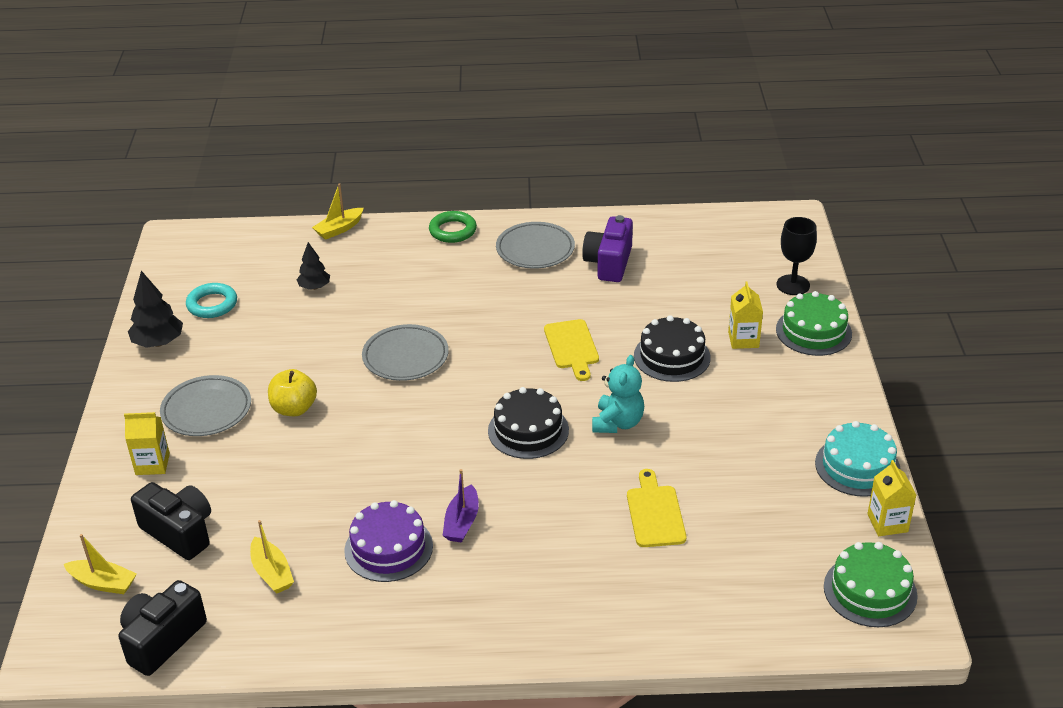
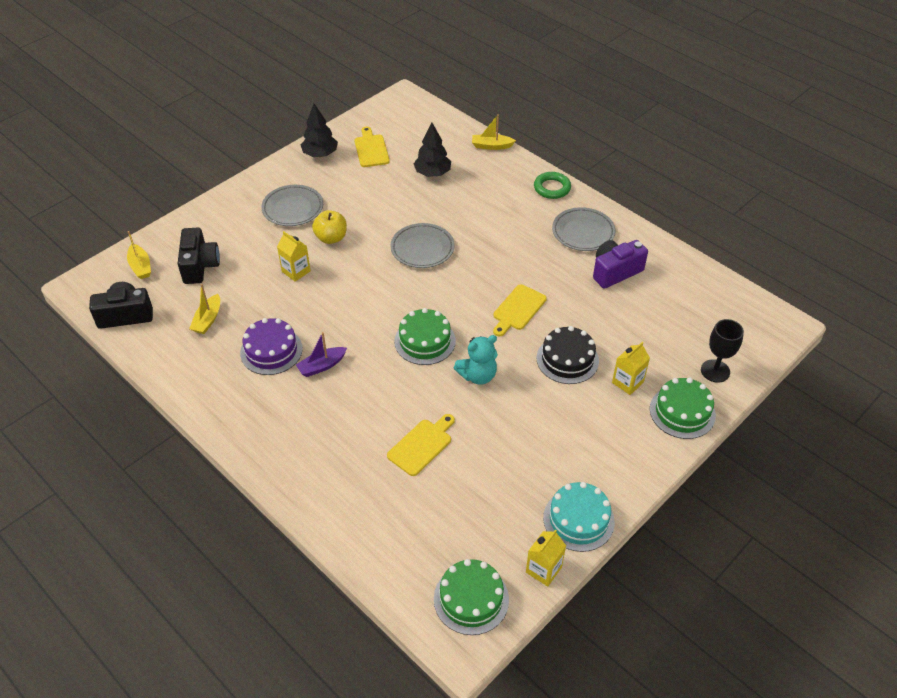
camera: 45 degrees right, 10 degrees up
(152, 464) = (234, 220): yellow carton -> yellow carton (296, 271)
(212, 304) = (371, 149): turquoise ring -> yellow cutting board
(314, 287) = (432, 173): black tree -> black tree, size x1.54
(528, 430) = (425, 341): black cake -> green cake

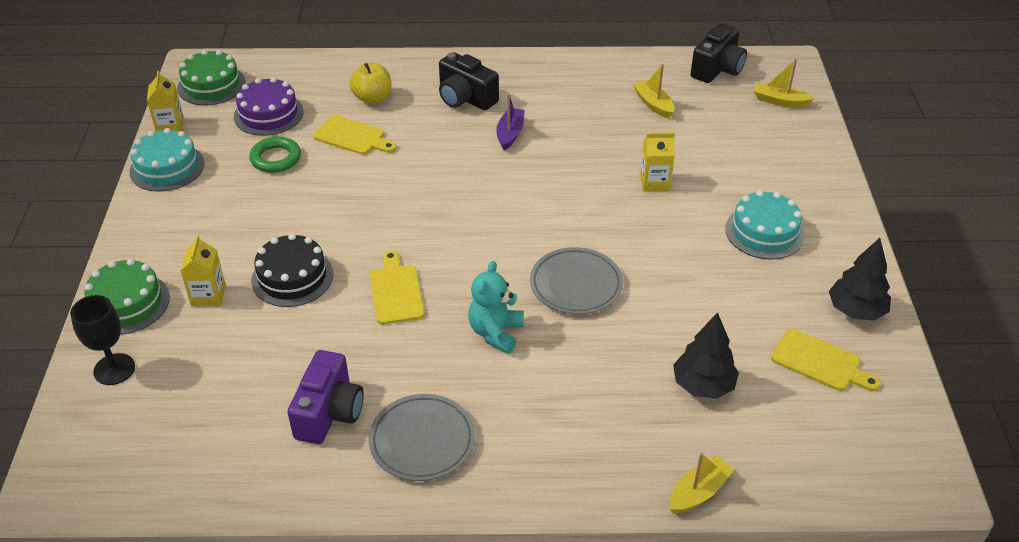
camera: 135 degrees right, 5 degrees down
(200, 266) = (738, 132): black camera -> black camera (465, 98)
(271, 351) = (567, 118): purple cake -> purple cake (268, 114)
(293, 208) = (764, 232): grey plate -> turquoise cake
(331, 238) = (678, 231): yellow apple -> yellow apple (372, 98)
(422, 445) = (352, 137): yellow cutting board -> yellow cutting board turned 60 degrees counterclockwise
(425, 341) = (450, 205): green cake -> none
(478, 375) = (366, 209): turquoise teddy bear -> turquoise teddy bear (495, 332)
(552, 188) = (535, 482): green ring -> green ring (276, 158)

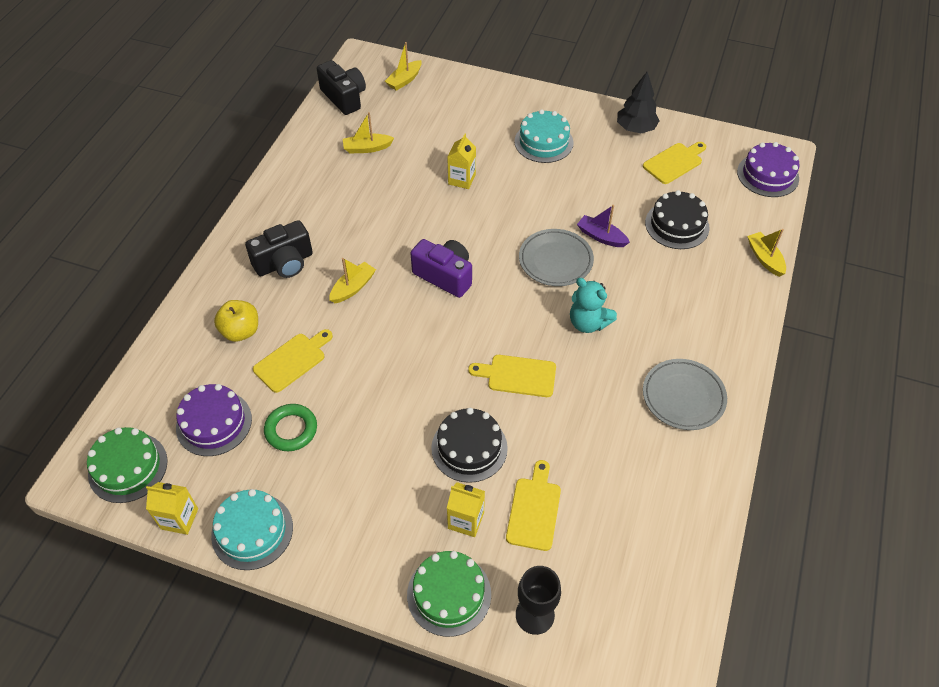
camera: 70 degrees left, 10 degrees up
(232, 342) = (534, 510): none -> yellow cutting board
(329, 413) = (638, 452): purple camera -> purple camera (445, 276)
(457, 148) = (353, 288): none -> yellow boat
(510, 134) = (353, 247): purple boat -> purple boat (601, 237)
(703, 385) = (677, 225): black tree -> black cake
(871, 472) = (767, 175): none -> purple cake

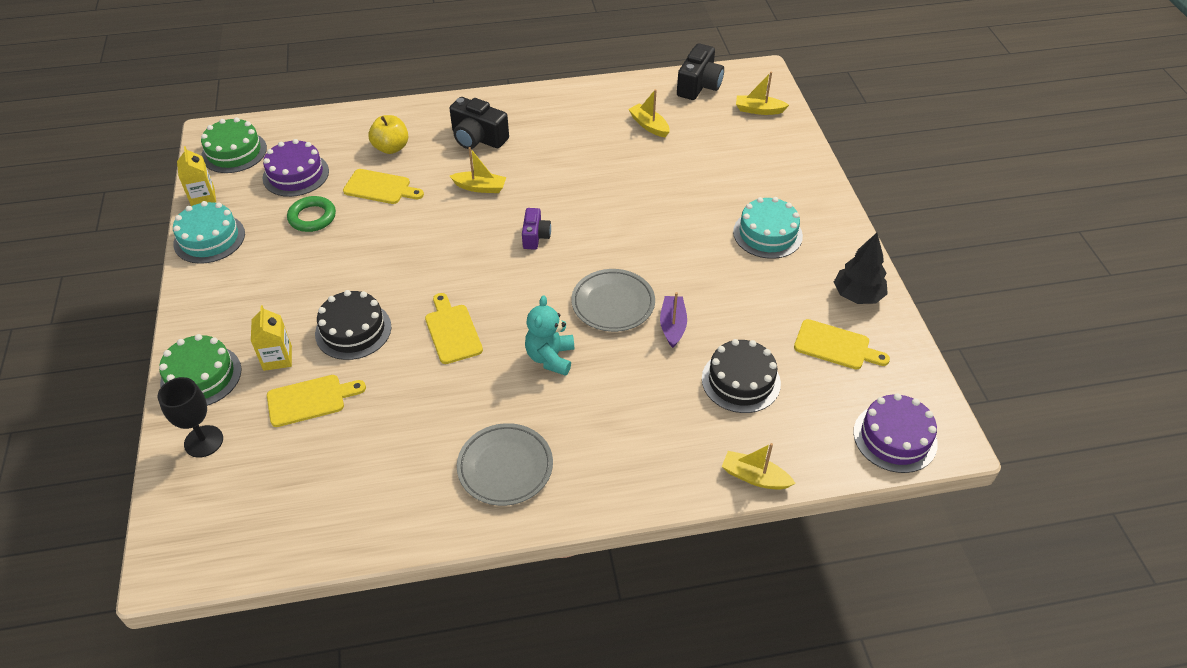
camera: 60 degrees right, 5 degrees down
(445, 276) = (535, 236): purple camera -> purple camera, size x0.62
(462, 179) = (664, 199): yellow carton -> none
(765, 258) = (755, 477): yellow boat -> yellow boat turned 105 degrees counterclockwise

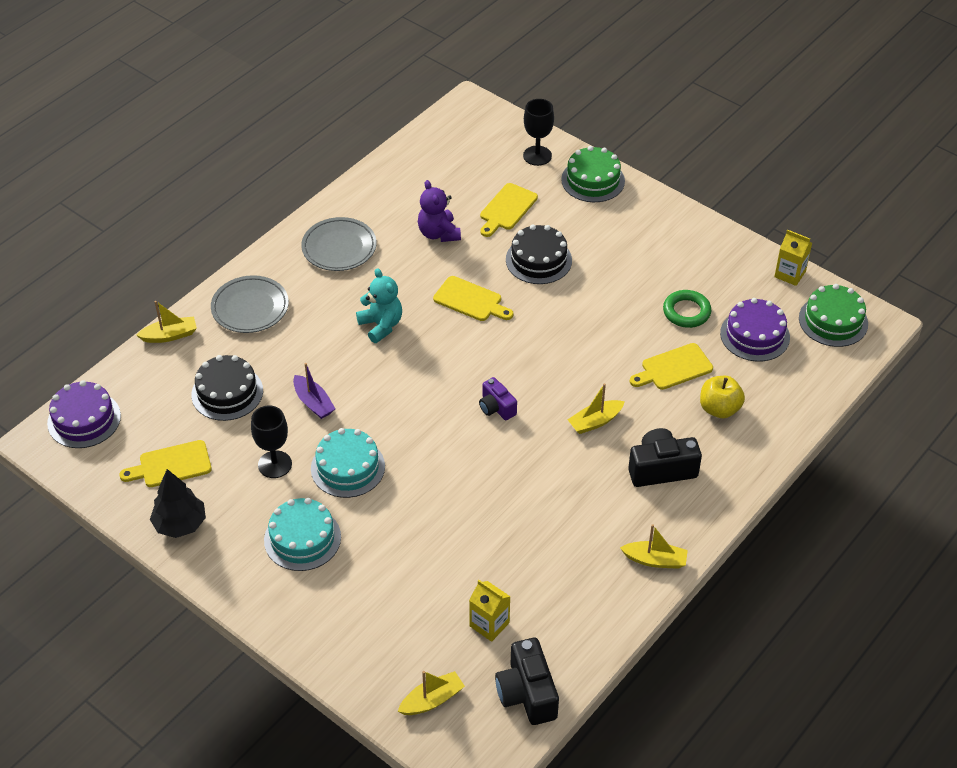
camera: 140 degrees right, 0 degrees up
(209, 238) = (732, 251): turquoise cake -> turquoise cake (348, 467)
(277, 358) = (562, 216): yellow carton -> yellow carton (489, 624)
(399, 417) = (438, 233): none -> purple teddy bear
(613, 303) = (376, 391): grey plate -> grey plate (250, 308)
(649, 126) = (523, 596): yellow boat -> yellow boat (655, 560)
(746, 296) = (275, 464): none -> black goblet

